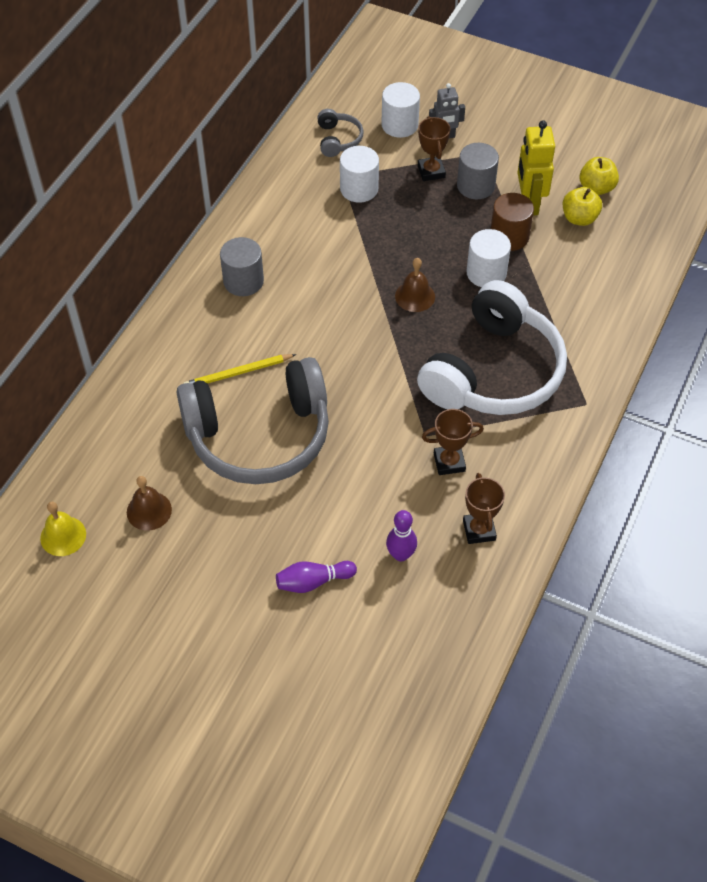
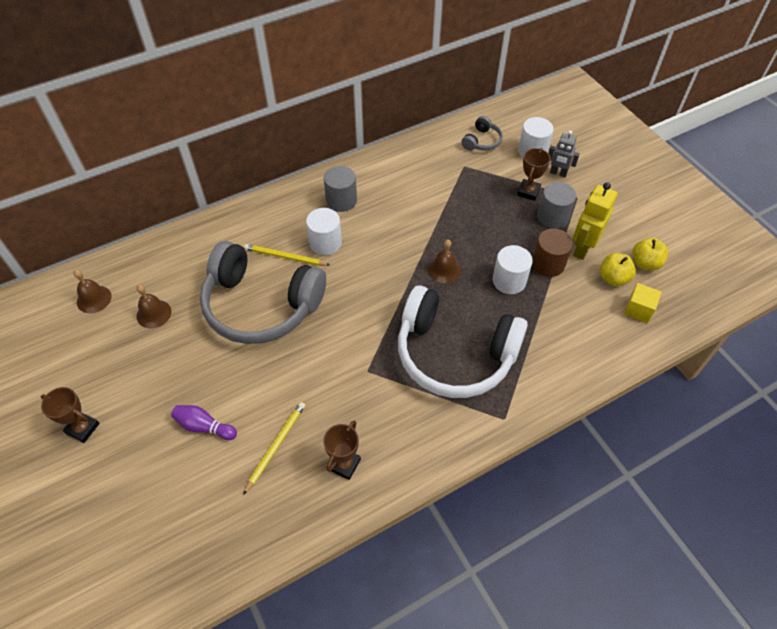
camera: 35 degrees right, 0 degrees up
(63, 536) = (94, 299): yellow bell -> brown bell
(359, 189) = (468, 179): white cylinder -> white cylinder (325, 243)
(400, 555) = (276, 446): purple bowling pin -> yellow pencil
(449, 462) = (367, 400): brown trophy -> brown trophy (82, 428)
(493, 371) = (454, 354): white headphones -> white headphones turned 45 degrees clockwise
(624, 236) = (638, 310): none -> yellow cube

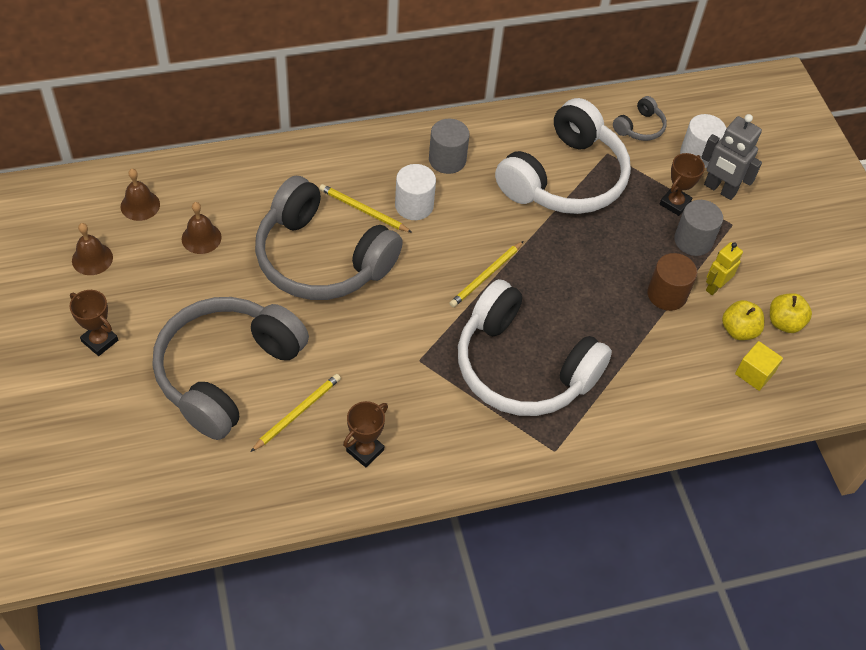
camera: 10 degrees right, 0 degrees up
(204, 426) = (227, 372): purple bowling pin -> grey headphones
(401, 285) = (486, 276): none -> yellow pencil
(438, 193) = (564, 178): none -> white headphones
(444, 270) = (542, 270): brown bell -> brown bell (92, 259)
(509, 281) = (613, 302): white cylinder -> none
(558, 173) = (719, 189): grey robot -> grey robot, size x1.55
(582, 248) = (715, 287): yellow robot -> yellow robot, size x0.64

